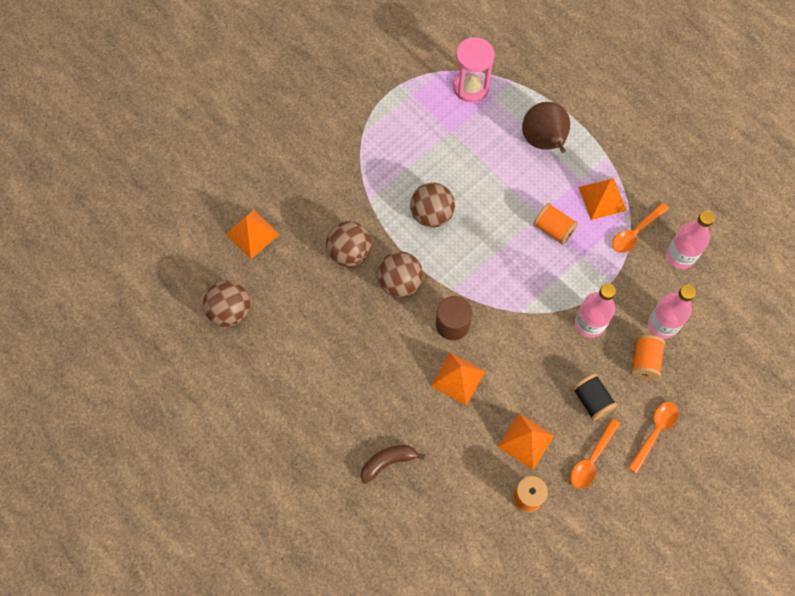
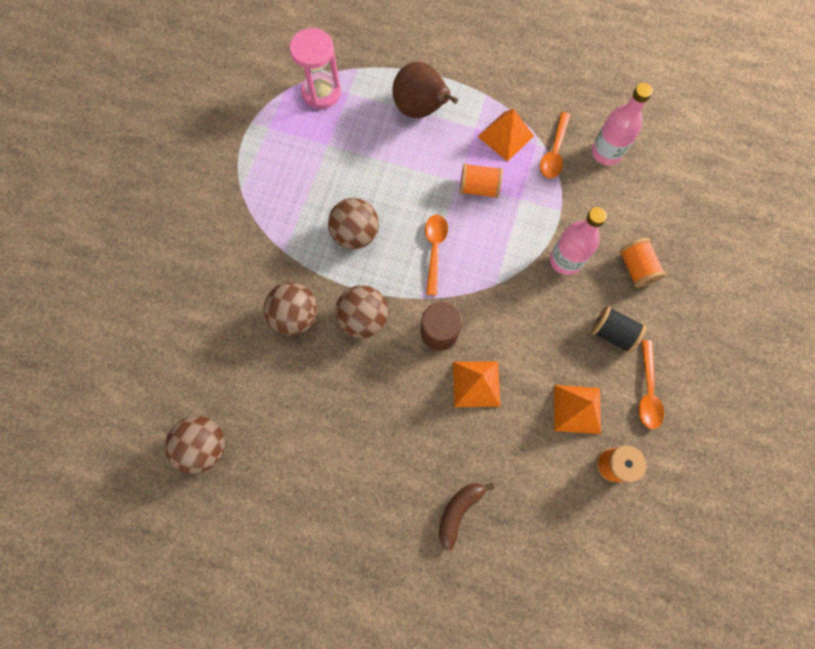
camera: 30 degrees left, 5 degrees up
(252, 234) = (183, 351): orange pyramid -> none
(655, 432) = (686, 331): orange spoon -> orange spoon (434, 250)
(662, 324) = (630, 225): pink bottle -> none

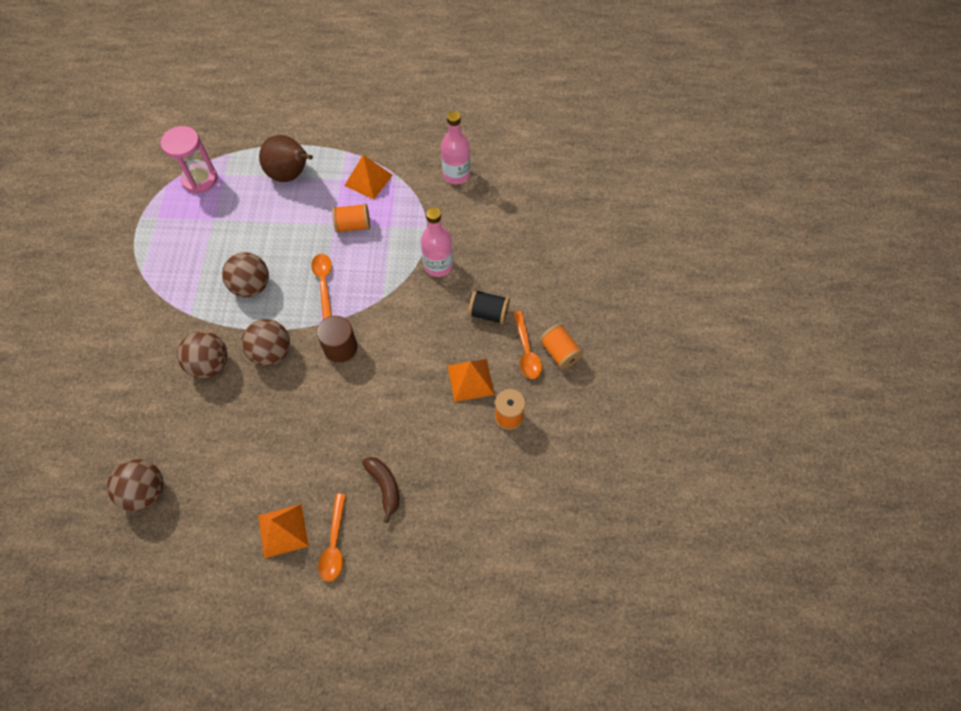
camera: 15 degrees left, 10 degrees down
(458, 511) = (384, 486): brown banana -> brown banana turned 135 degrees clockwise
(476, 383) = (380, 381): orange pyramid -> orange pyramid (283, 530)
(554, 152) = (412, 184): orange spoon -> orange spoon (334, 544)
(636, 268) = (498, 258): orange spool -> orange spool (559, 352)

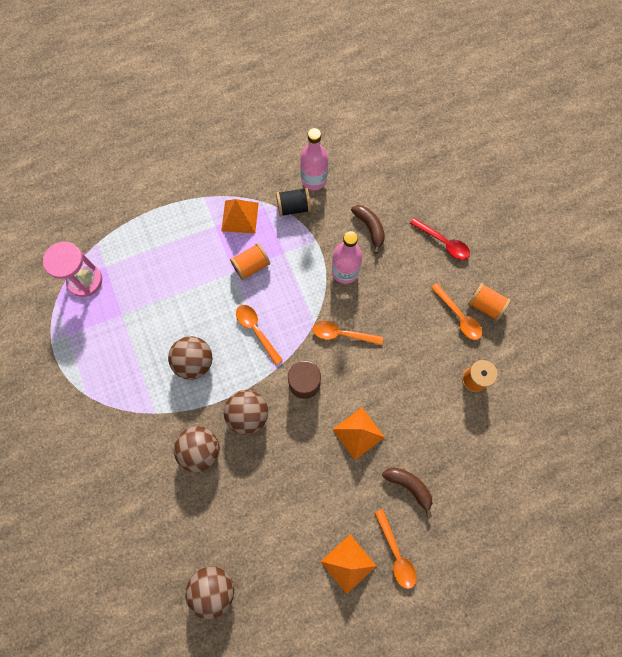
camera: 25 degrees left, 10 degrees up
(291, 175) = (167, 241): brown pear -> none
(402, 319) = (342, 334): none -> orange spoon
(470, 380) = (427, 362): orange pyramid -> orange pyramid (358, 433)
(485, 237) = (370, 228): none -> brown banana
(488, 313) = (410, 296): black spool -> black spool (293, 207)
(550, 278) = (443, 242): none -> red spoon

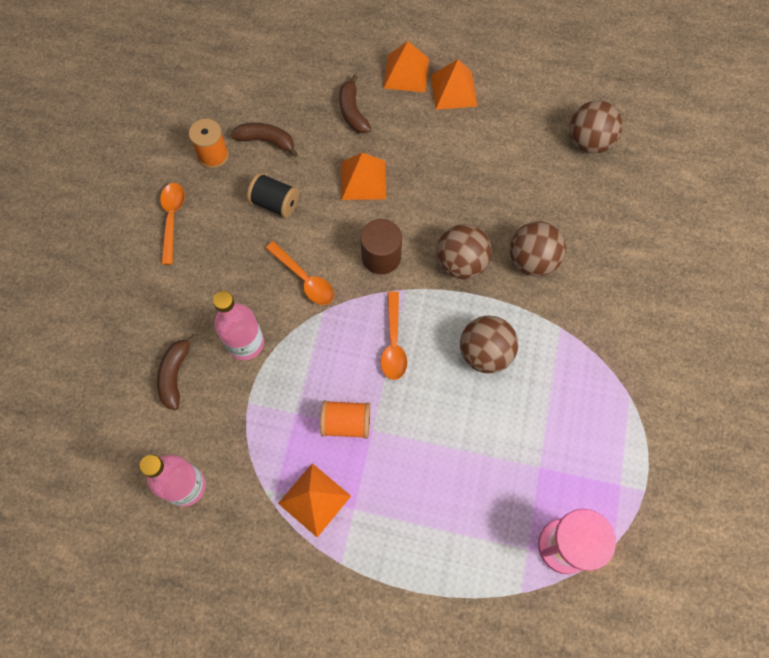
camera: 145 degrees left, 5 degrees down
(293, 207) = (240, 465): black spool -> black spool (275, 203)
(396, 553) = (406, 73): orange spoon -> orange pyramid
(443, 242) = (113, 303): red spoon -> none
(449, 416) = (266, 141): none -> brown banana
(485, 305) = (136, 212): orange spool -> none

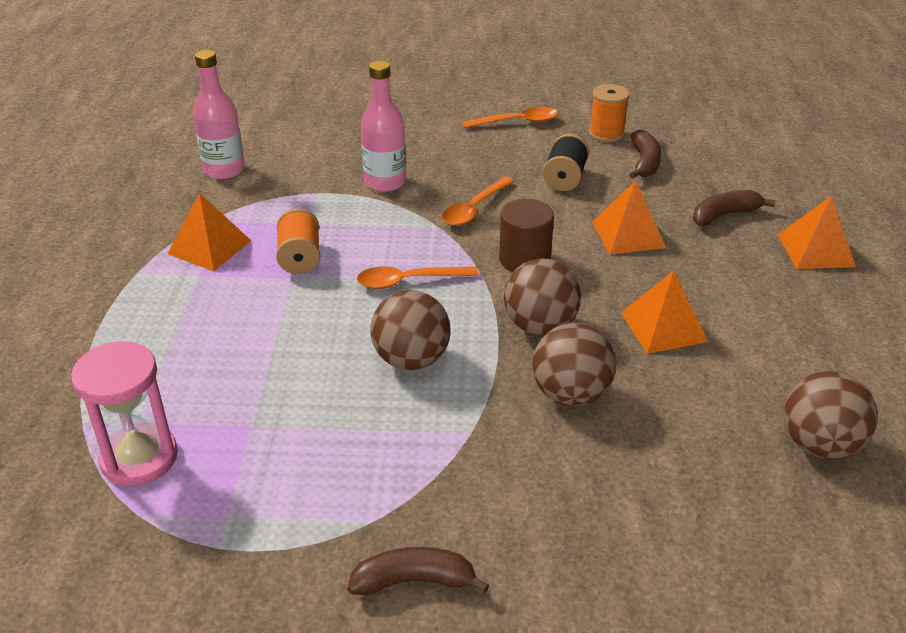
camera: 80 degrees right, 30 degrees down
(175, 375) = (341, 148): brown banana -> brown banana (414, 581)
(454, 90) = (817, 294): orange pyramid -> orange pyramid (663, 327)

